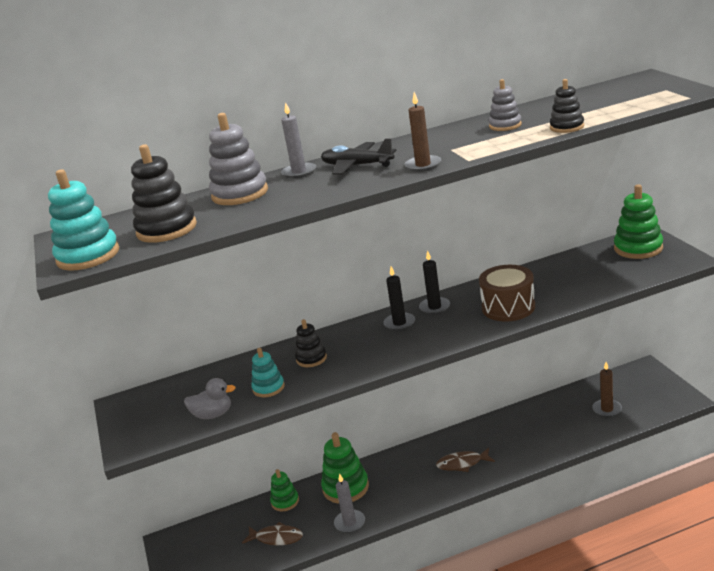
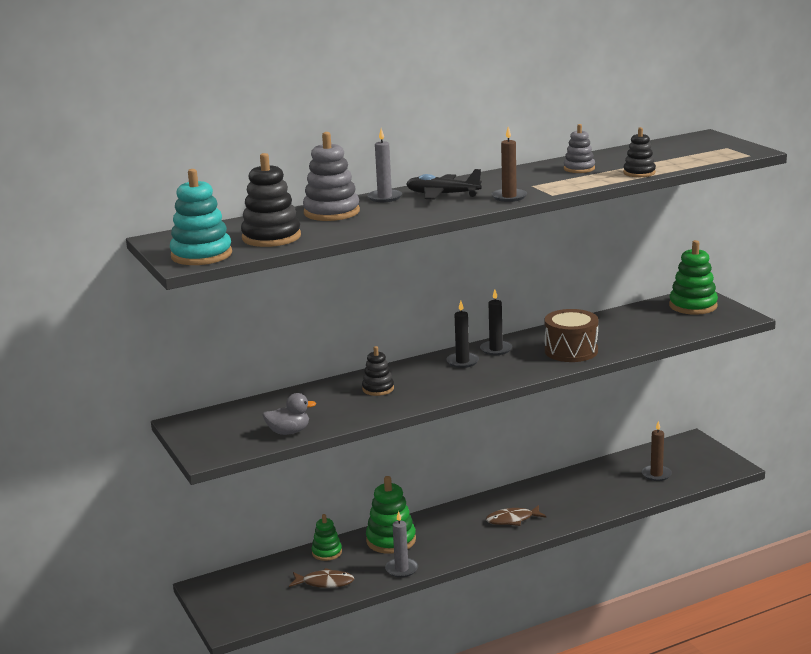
camera: 10 degrees left, 5 degrees down
(268, 388) = (340, 411): turquoise stacking toy -> none

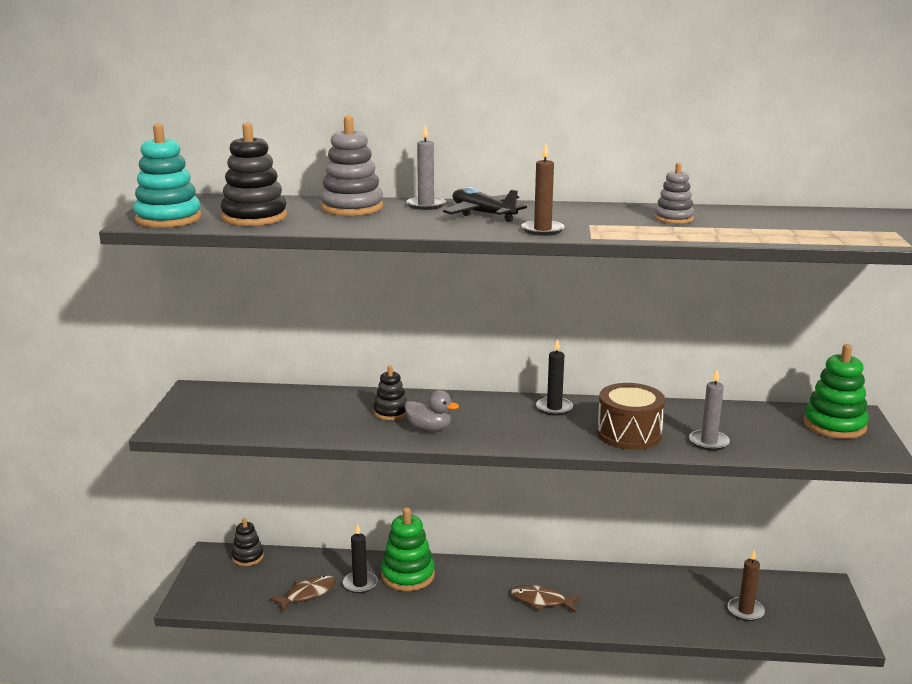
camera: 30 degrees right, 0 degrees up
(289, 432) = (258, 428): grey duck -> grey duck (429, 429)
(325, 582) = (307, 594): brown fish -> brown fish turned 75 degrees counterclockwise
(327, 552) = (342, 564): green stacking toy -> none
(401, 569) = (385, 609): grey candle -> grey candle (708, 442)
(462, 362) = (505, 410): black candle -> black candle (360, 584)
(639, 173) = (733, 236): black stacking toy -> black stacking toy (247, 557)

